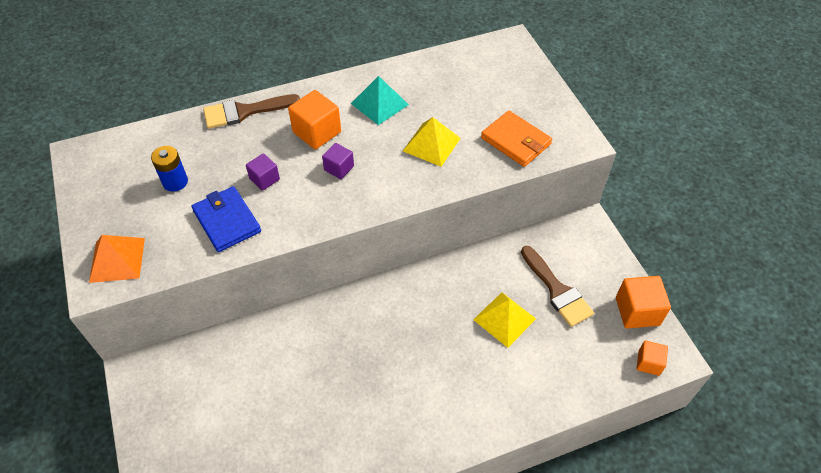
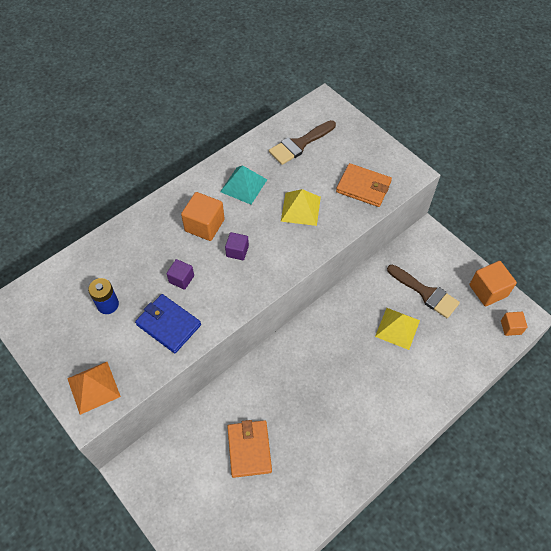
camera: 20 degrees left, 5 degrees up
(244, 112) = (135, 224): brown brush -> brown brush (299, 144)
(271, 395) = (249, 449): none -> orange wallet

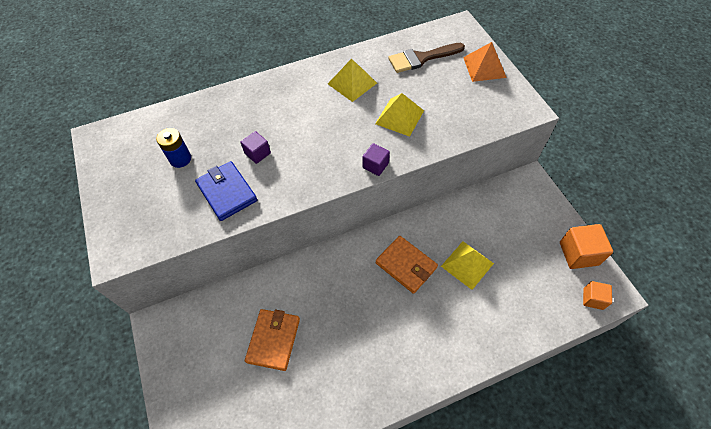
camera: 20 degrees right, 0 degrees up
(93, 387) = (132, 231): orange pyramid -> orange pyramid (484, 67)
(204, 225) = (300, 110): orange cube -> none
(237, 251) = (321, 141): purple cube -> purple cube (375, 165)
(243, 185) = (352, 83): turquoise pyramid -> yellow pyramid
(363, 187) = (471, 111): orange wallet -> orange wallet (406, 265)
(426, 293) = (509, 238): brown brush -> none

